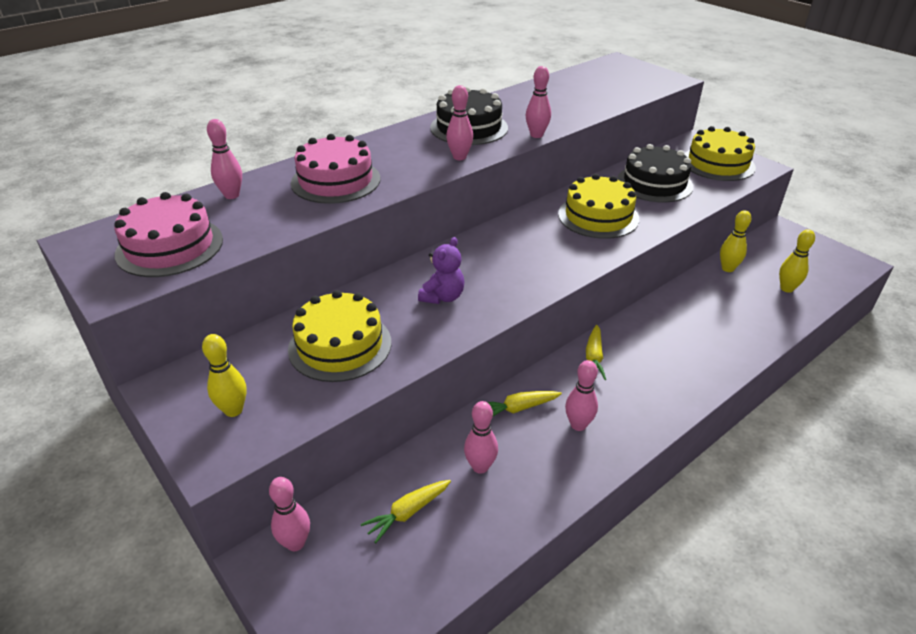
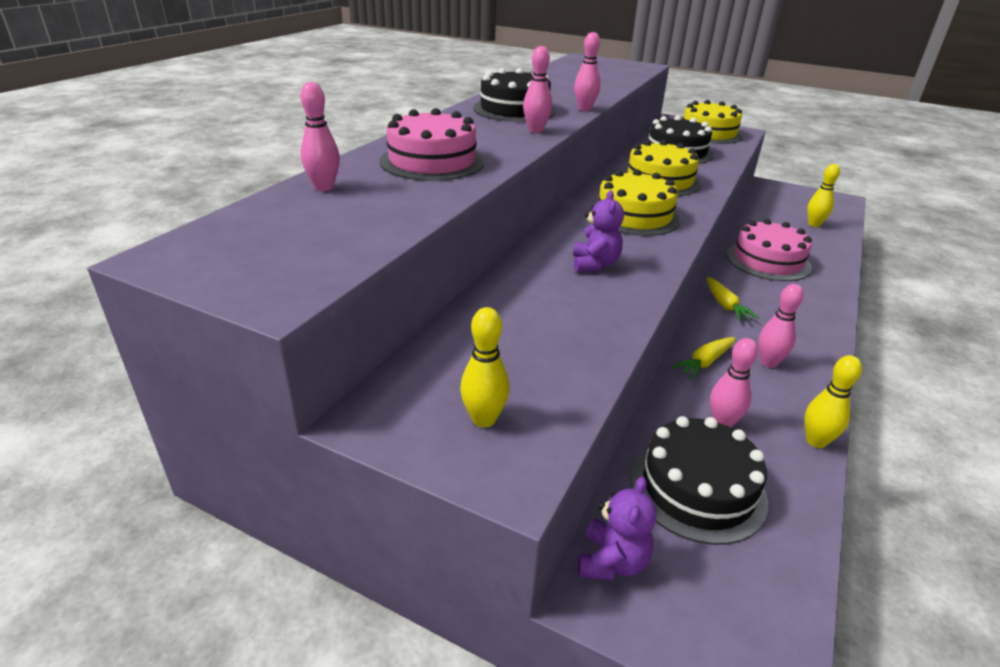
camera: 25 degrees left, 5 degrees down
(170, 246) = (302, 243): pink cake -> pink cake (768, 261)
(295, 543) = (612, 561): pink bowling pin -> purple teddy bear
(340, 345) = (538, 327): yellow cake -> yellow cake (634, 216)
(407, 513) = (697, 488): yellow carrot -> black cake
(727, 268) = (758, 218): yellow bowling pin -> yellow bowling pin (816, 441)

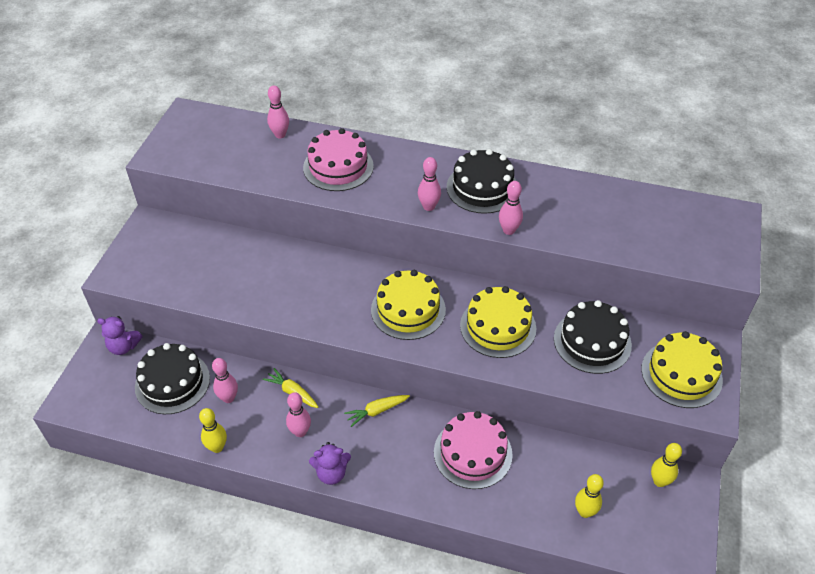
camera: 80 degrees right, 15 degrees up
(484, 419) = (150, 260): yellow bowling pin -> yellow bowling pin (659, 481)
(594, 264) = (316, 290): purple teddy bear -> purple teddy bear (331, 473)

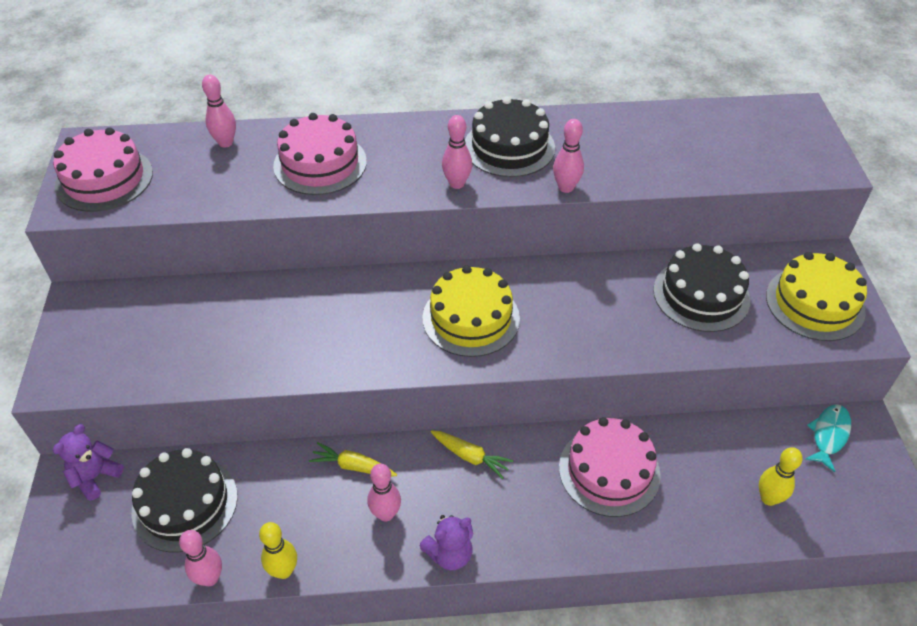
camera: 20 degrees left, 0 degrees up
(124, 347) = (95, 477): purple teddy bear -> purple teddy bear turned 135 degrees clockwise
(189, 142) = (104, 179): none -> pink cake
(228, 398) = (271, 500): pink bowling pin -> pink bowling pin (210, 578)
(376, 411) = (470, 456): yellow carrot -> yellow carrot turned 105 degrees counterclockwise
(498, 327) = (587, 308): yellow cake -> none
(659, 481) = (829, 435): yellow bowling pin -> turquoise fish

